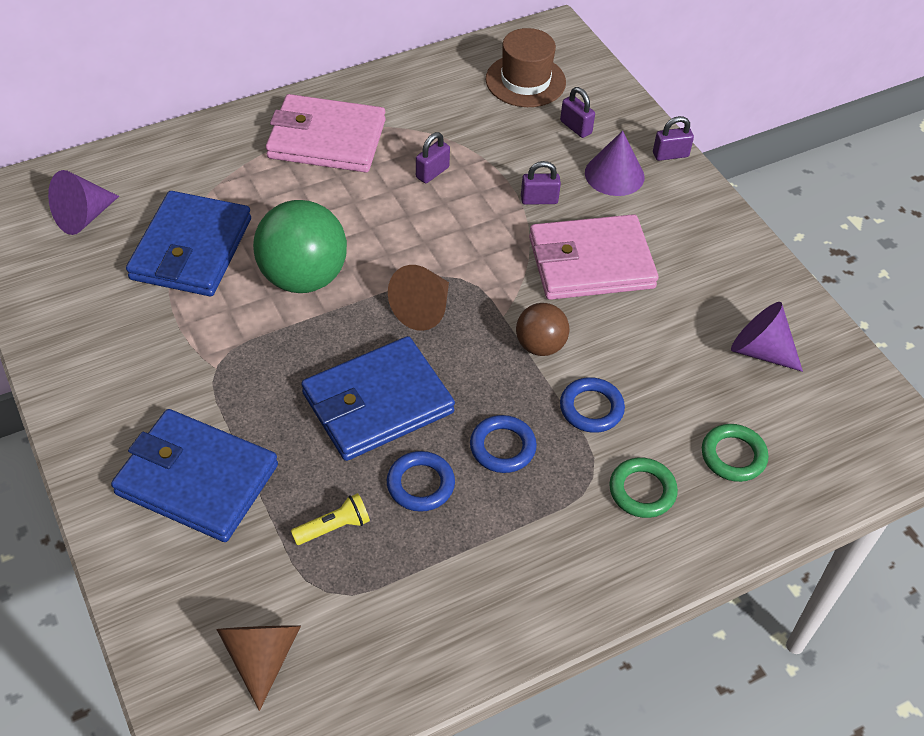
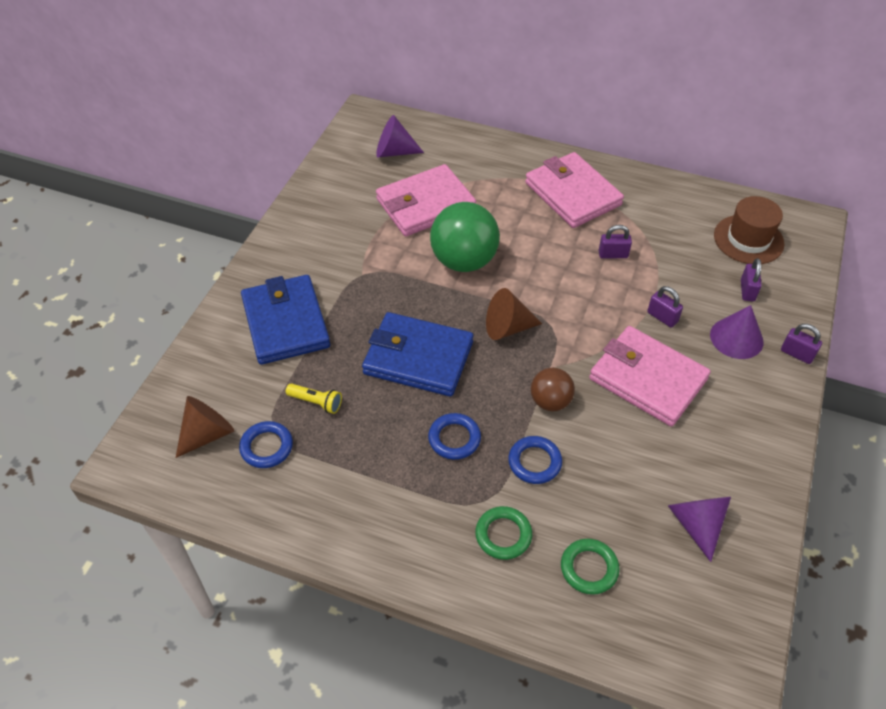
camera: 50 degrees right, 0 degrees up
(191, 249) = (425, 204): blue wallet -> pink wallet
(420, 484) = (385, 419): blue ring -> blue ring (266, 447)

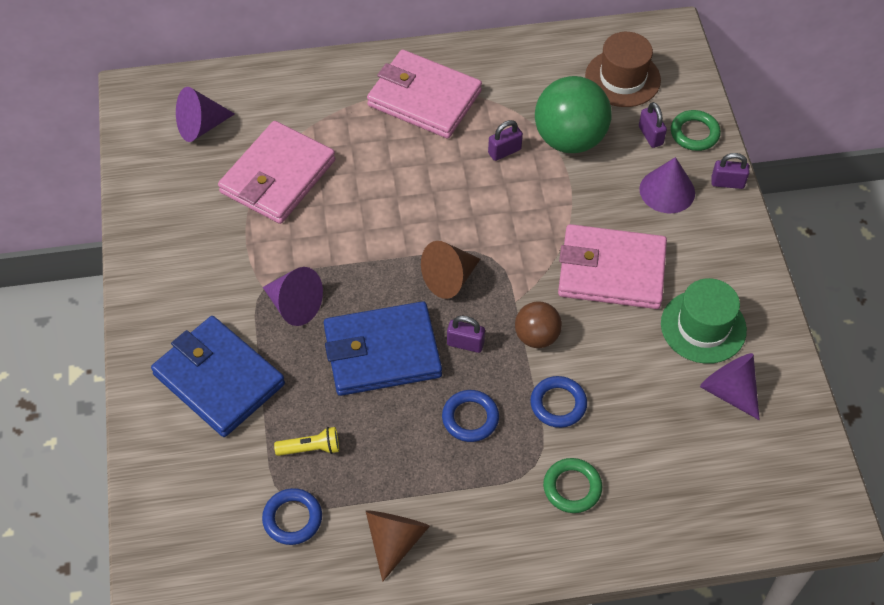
camera: 30 degrees left, 5 degrees up
(207, 434) = (221, 536): brown cone -> brown cone (395, 540)
(376, 296) = (294, 305): none -> purple cone
(464, 261) = (360, 224): green ball -> green ball (569, 139)
(589, 568) = (663, 479): green ring -> green ring (694, 133)
(662, 317) = (589, 199): purple padlock -> purple padlock (465, 343)
(704, 459) = (703, 327): none -> green hat

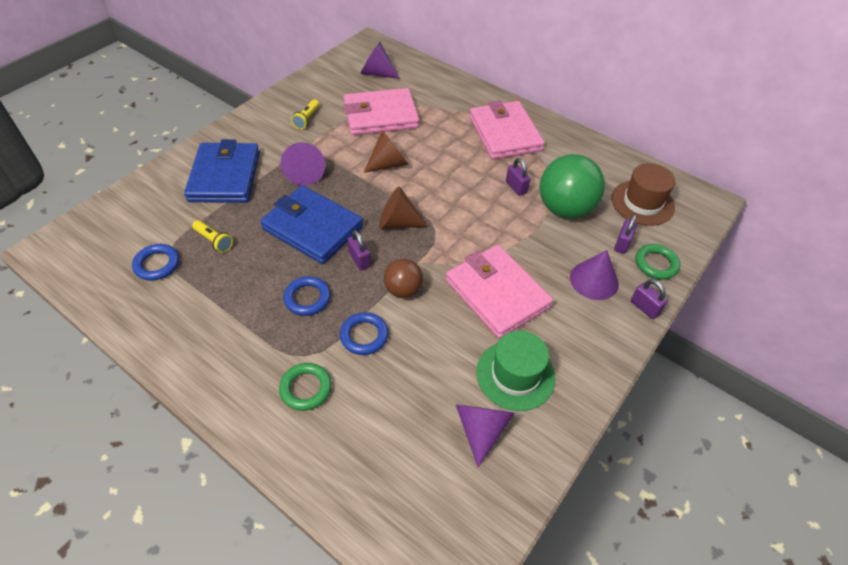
camera: 45 degrees right, 5 degrees down
(207, 244) = (307, 119): none -> yellow flashlight
(395, 540) = (181, 321): brown cone -> brown cone (389, 164)
(504, 151) = (516, 187): purple padlock -> purple padlock turned 45 degrees clockwise

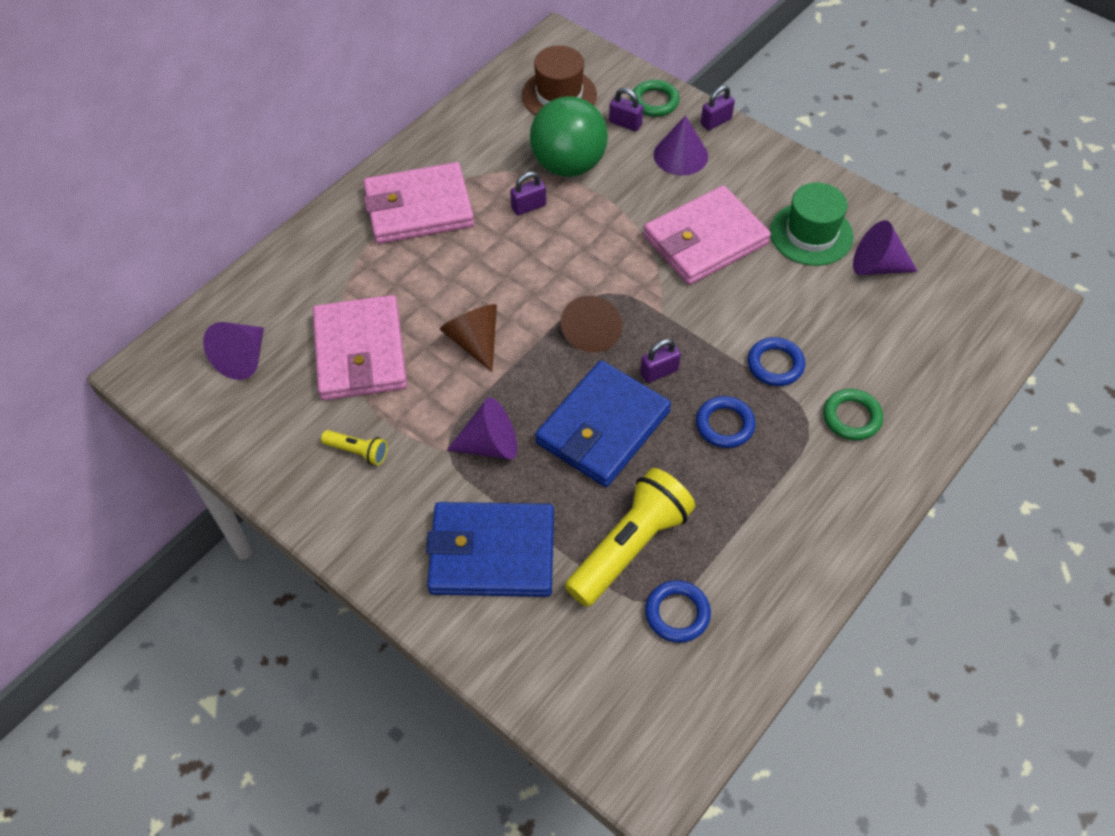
camera: 85 degrees left, 5 degrees up
(214, 241) = (630, 546): yellow flashlight -> yellow flashlight, size x2.16
(403, 290) = (705, 327): brown ball -> none

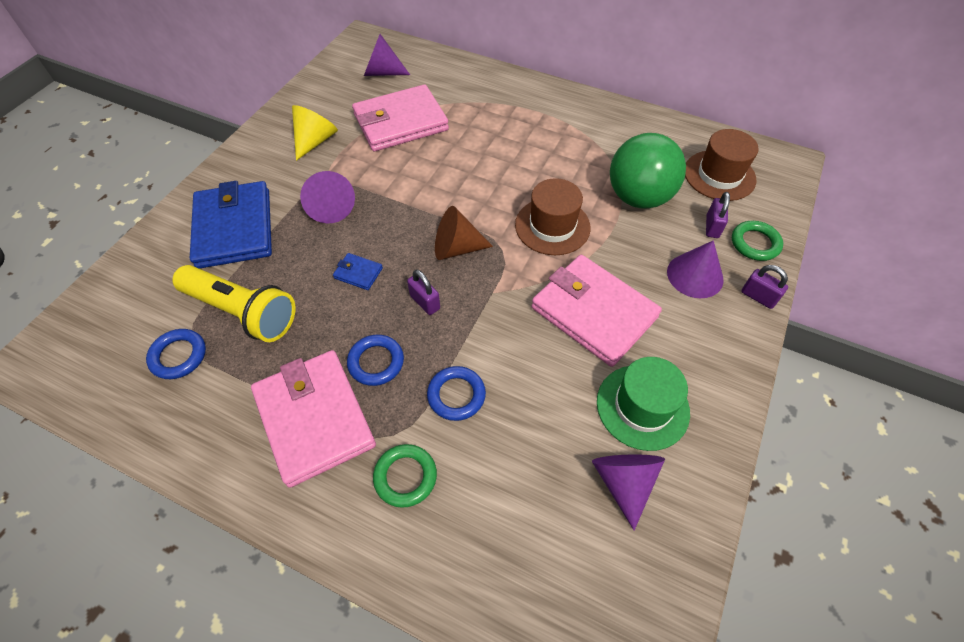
camera: 75 degrees right, 0 degrees up
(358, 451) = (315, 141): yellow flashlight -> yellow cone
(419, 208) = (547, 121): pink wallet -> pink wallet (314, 419)
(474, 341) = (426, 179): brown cone -> none
(528, 207) = (578, 182): purple padlock -> none
(586, 244) = (552, 226): none -> brown hat
(603, 427) = (358, 273): blue wallet -> blue wallet, size x0.41

